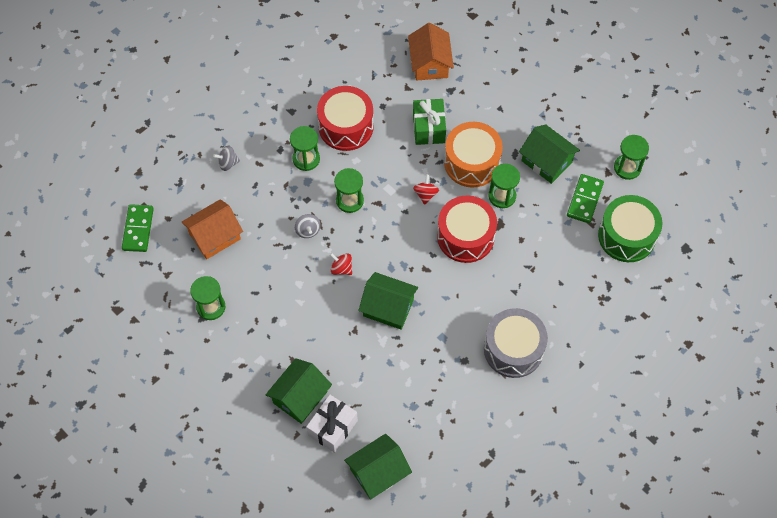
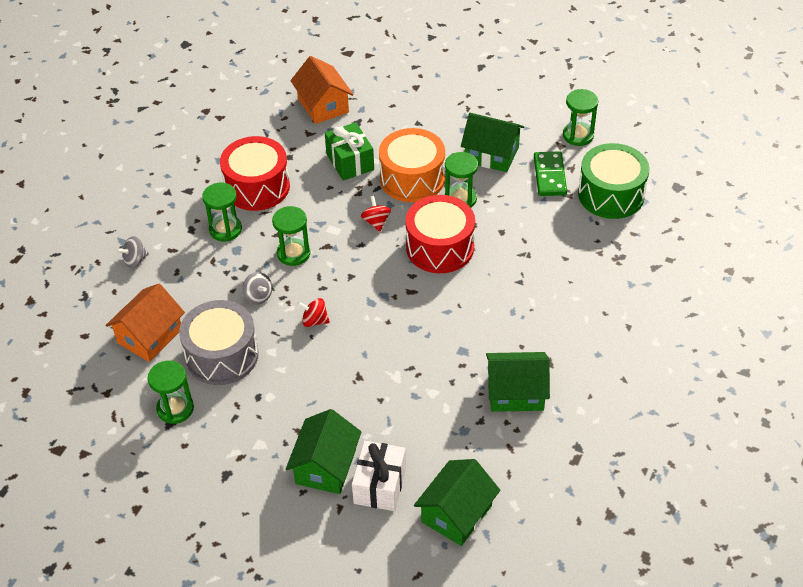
camera: 20 degrees left, 15 degrees down
(138, 229) = (52, 358): green domino -> none
(388, 307) = (387, 342): green house -> green house (516, 393)
(513, 349) = (547, 336): grey drum -> grey drum (222, 355)

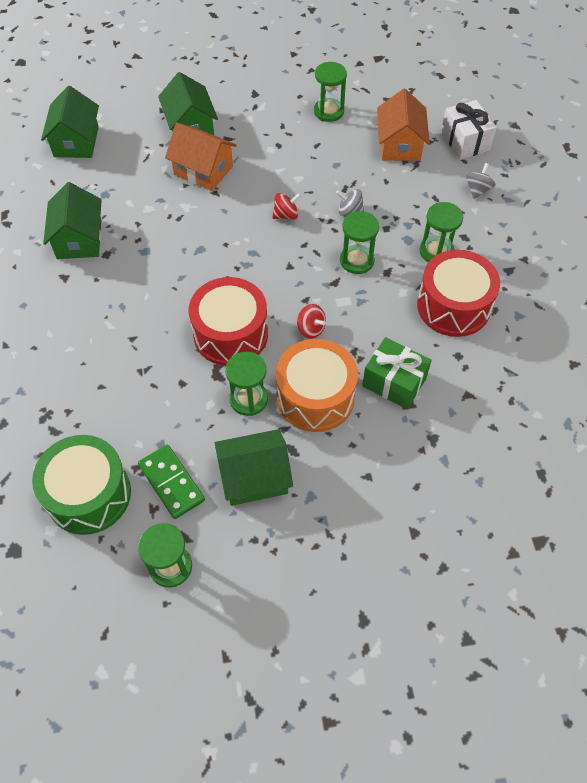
camera: 145 degrees right, 10 degrees up
(222, 355) = (332, 157): grey drum -> none
(323, 105) = (489, 440): orange house -> orange house (203, 170)
(380, 485) = (143, 133): white gift -> white gift (465, 141)
(516, 393) = (79, 239): green house -> green house turned 60 degrees counterclockwise

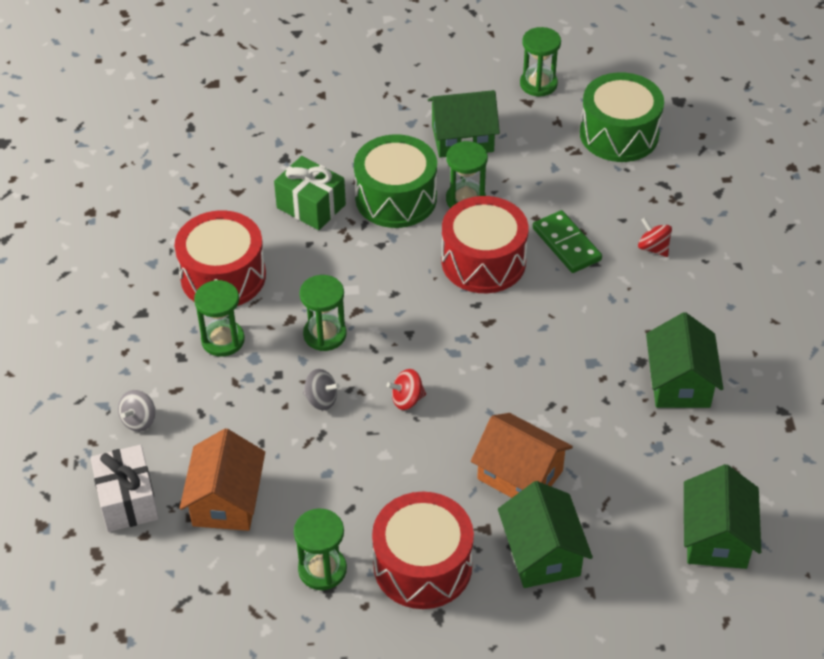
camera: 175 degrees left, 10 degrees down
(171, 483) = (541, 138): green domino -> green domino (566, 244)
(266, 117) = (422, 565): none -> red drum
(311, 329) = (392, 261): red spinning top -> red spinning top (653, 248)
(315, 397) = (396, 198): orange drum -> green drum

